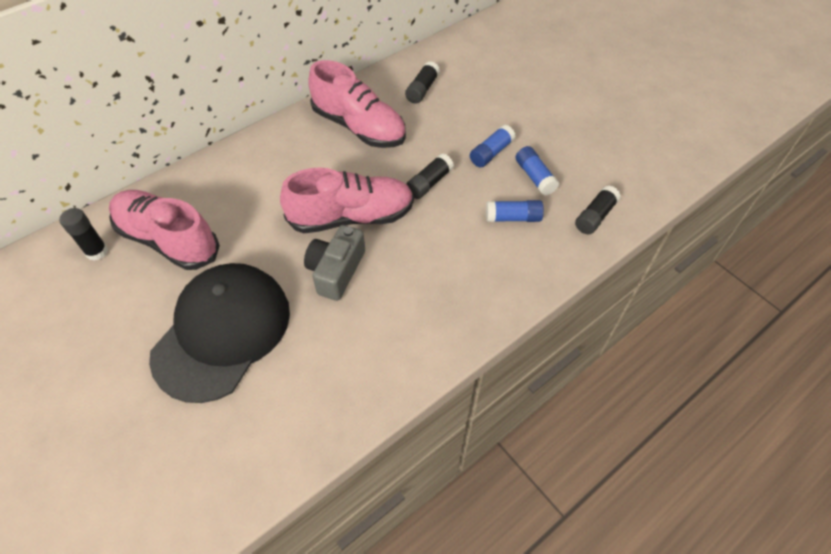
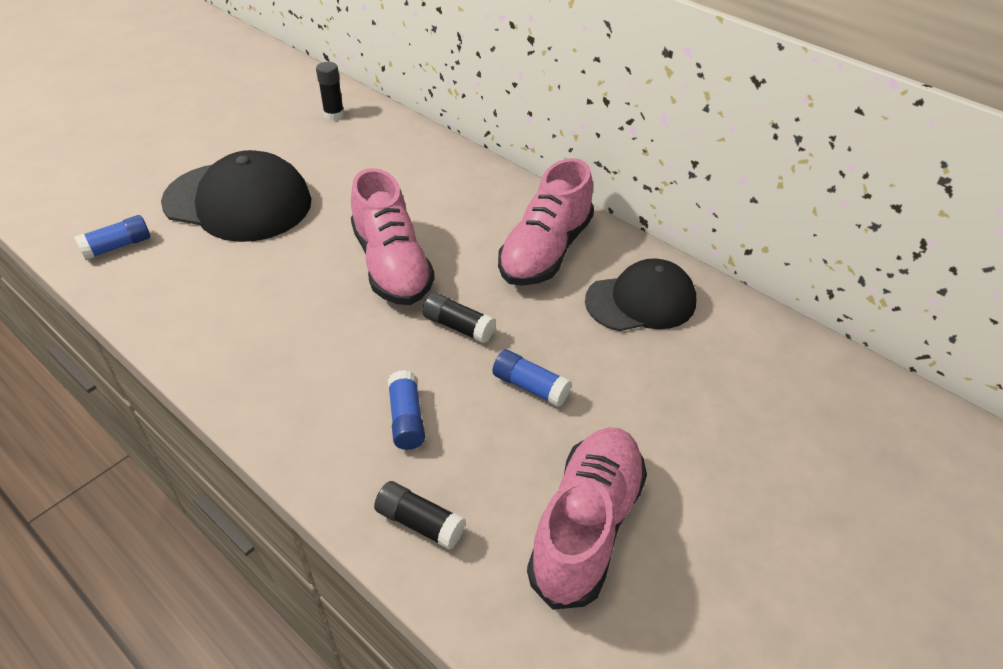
camera: 80 degrees right, 10 degrees down
(168, 240) = (350, 149): pink shoe -> pink shoe (587, 526)
(336, 271) = (312, 265): grey camera -> none
(422, 89) = (641, 301): black glue stick -> black cap
(534, 177) = (491, 441): blue glue stick -> blue glue stick (117, 246)

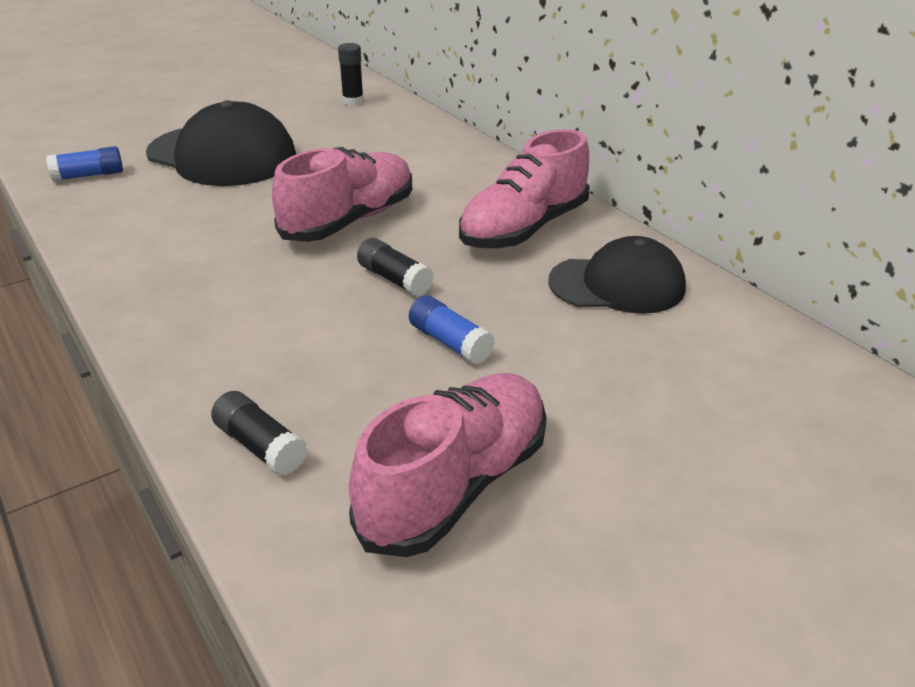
camera: 15 degrees right, 10 degrees down
(392, 265) = (349, 221): pink shoe -> pink shoe turned 135 degrees counterclockwise
(406, 419) = (296, 350): blue glue stick -> none

